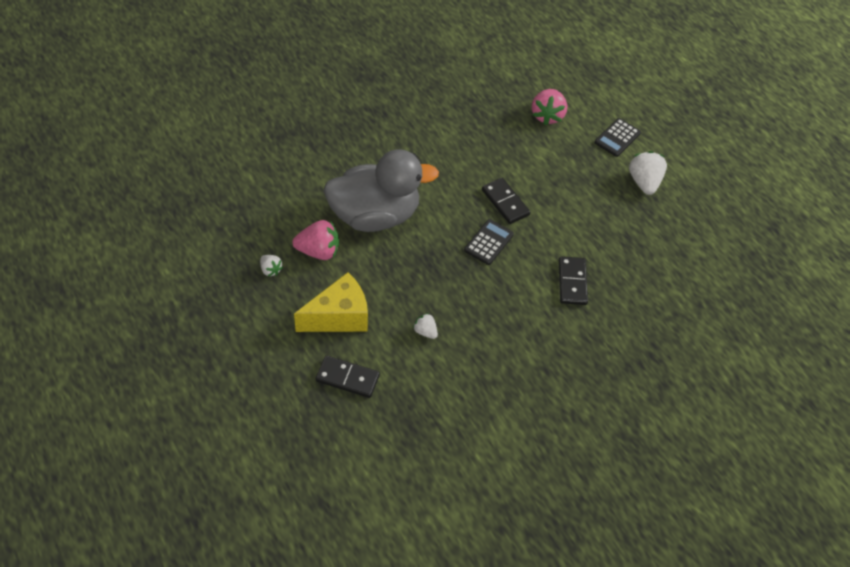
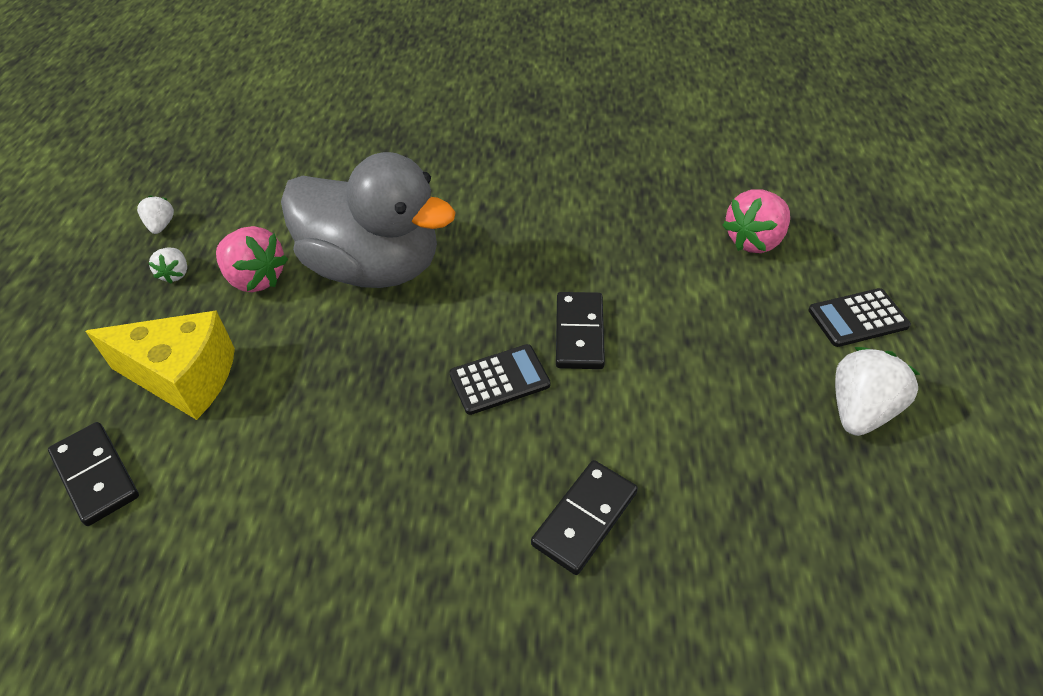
camera: 40 degrees right, 5 degrees down
(425, 331) = (272, 467): white strawberry -> white strawberry (161, 225)

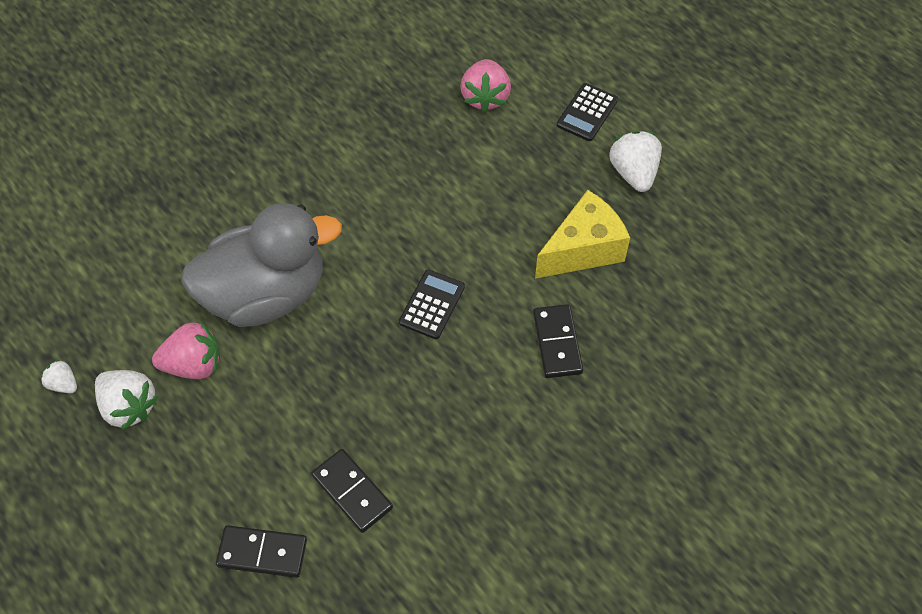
camera: 45 degrees left, 10 degrees up
(175, 274) = (129, 406): white strawberry -> white strawberry, size x1.83
(184, 378) = (237, 460): yellow cheese -> yellow cheese (583, 250)
(579, 333) = (446, 239): black domino -> black domino (352, 492)

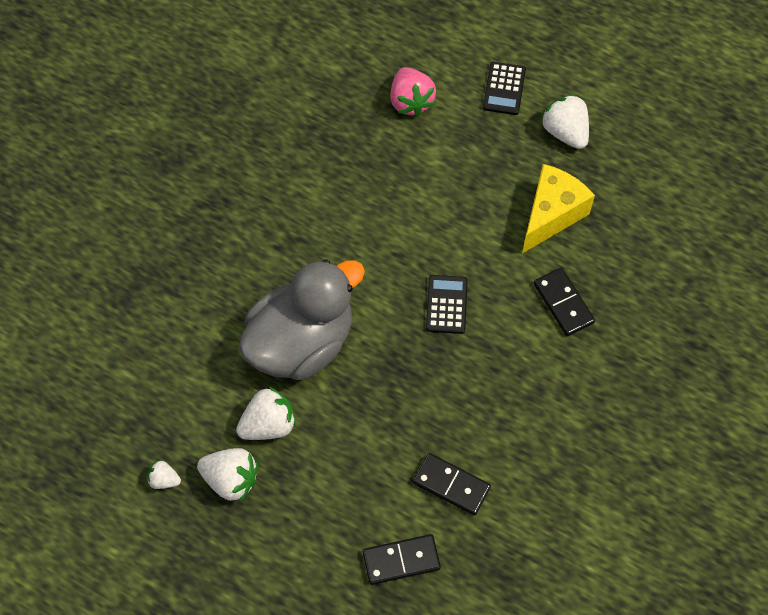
camera: 20 degrees left, 5 degrees up
(193, 364) = (269, 424): pink strawberry -> white strawberry

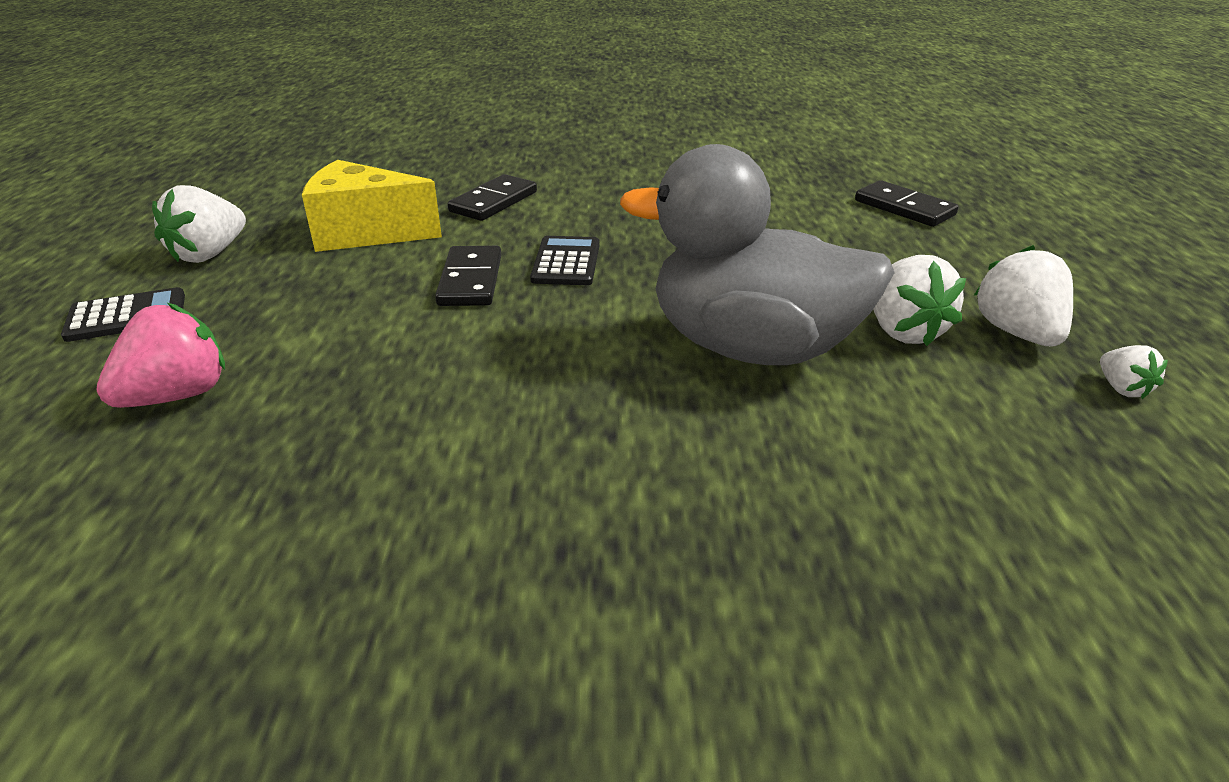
camera: 120 degrees left, 30 degrees down
(269, 424) = (903, 331): white strawberry -> white strawberry turned 135 degrees counterclockwise
(446, 304) = (566, 262): black calculator -> black calculator turned 120 degrees clockwise
(451, 485) = (787, 205): black domino -> black domino (470, 280)

